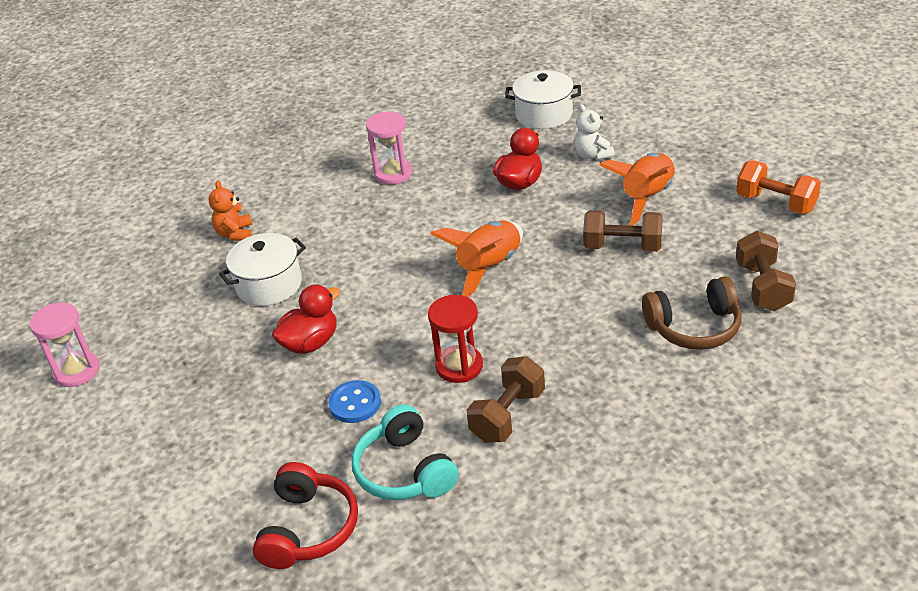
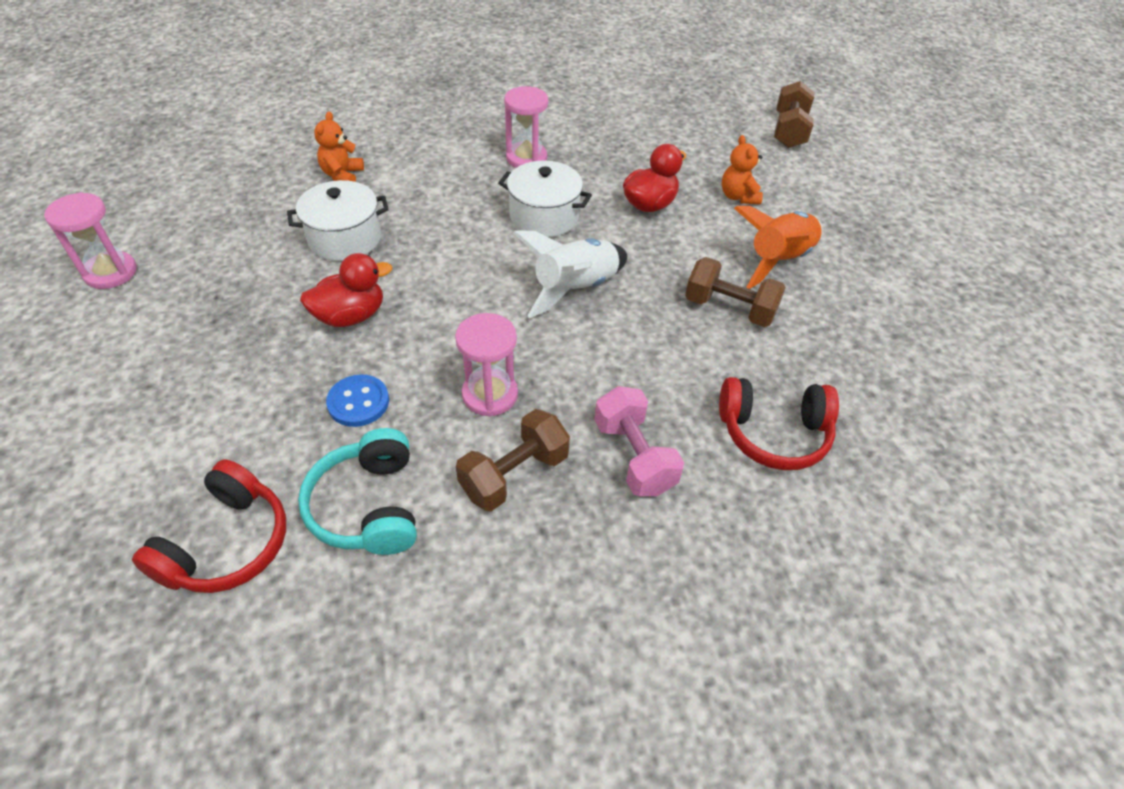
camera: 10 degrees right, 10 degrees up
(459, 366) = (490, 394): red hourglass -> pink hourglass
(489, 267) = (575, 288): orange rocket -> white rocket
(544, 114) = (706, 140): white pot -> white pot (544, 216)
(592, 155) = (738, 196): white teddy bear -> orange teddy bear
(594, 375) = (634, 456): none -> pink dumbbell
(694, 327) = (773, 433): brown headphones -> red headphones
(763, 287) = (872, 407): brown dumbbell -> brown dumbbell (789, 131)
(776, 203) = (922, 309): orange dumbbell -> none

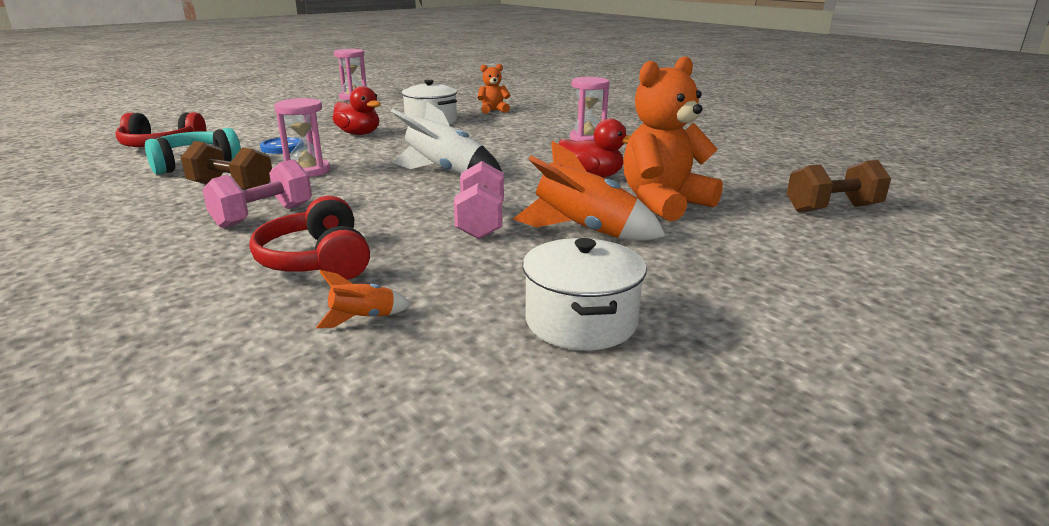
camera: 65 degrees right, 25 degrees down
(544, 216) = (522, 153): white pot -> white pot (581, 321)
(729, 308) = (481, 222): brown dumbbell -> pink dumbbell
(738, 196) = (664, 203): orange teddy bear -> orange teddy bear, size x1.96
(893, 426) = (363, 318): none -> orange rocket

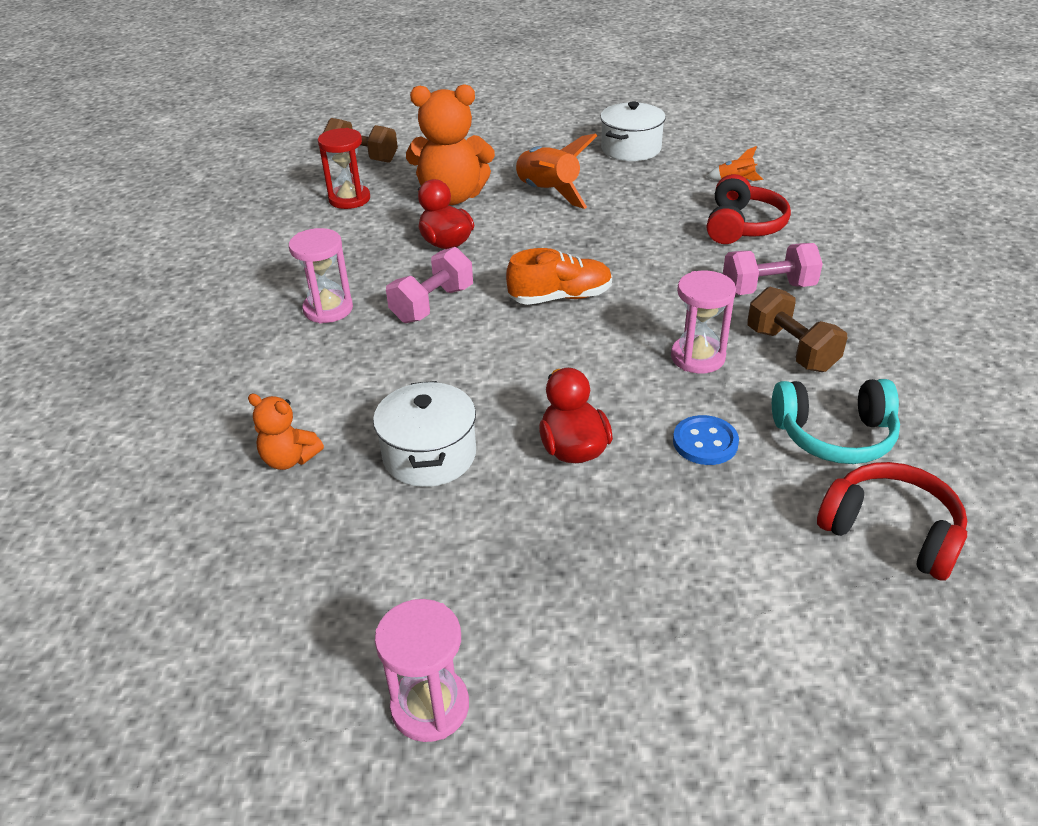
camera: 140 degrees left, 15 degrees up
(446, 173) = (560, 297): white rocket -> orange shoe
(481, 222) = (603, 223): pink dumbbell -> pink dumbbell (432, 304)
(737, 180) = (349, 199): none -> red hourglass

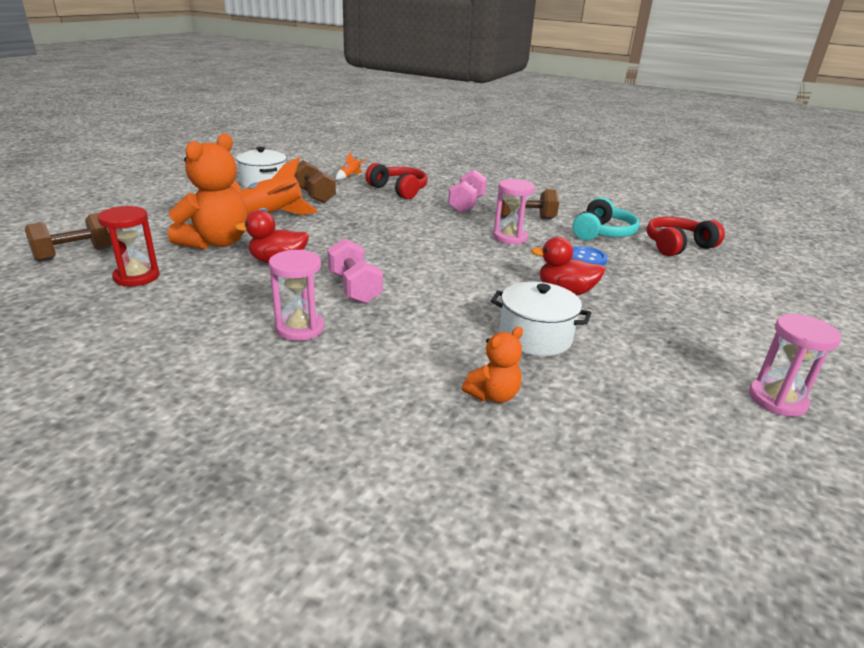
camera: 65 degrees left, 10 degrees down
(560, 297) = (404, 249): orange shoe -> none
(639, 187) = (314, 195): none -> brown dumbbell

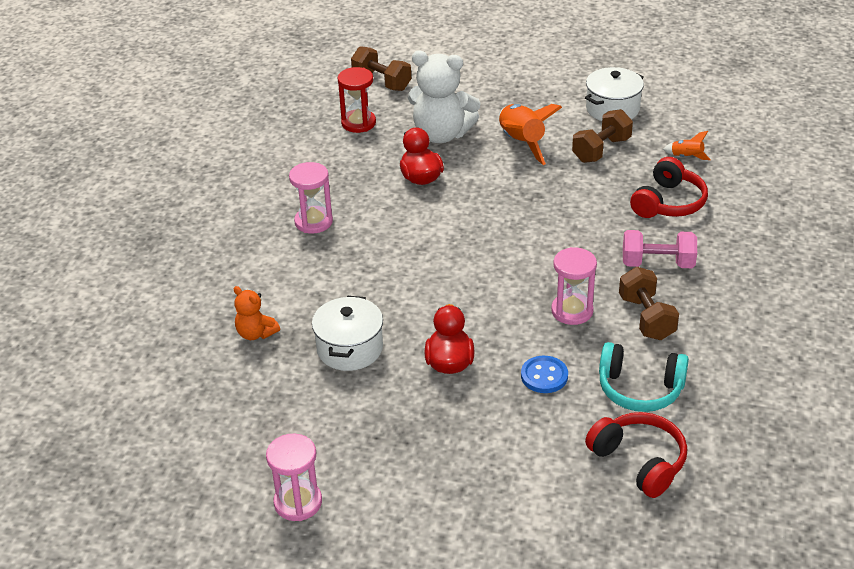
camera: 80 degrees right, 10 degrees up
(216, 242) = (441, 134): orange teddy bear -> white teddy bear
(354, 288) = (391, 231): pink dumbbell -> none

